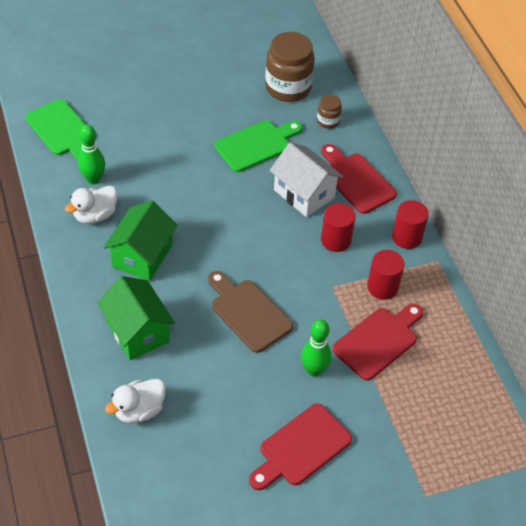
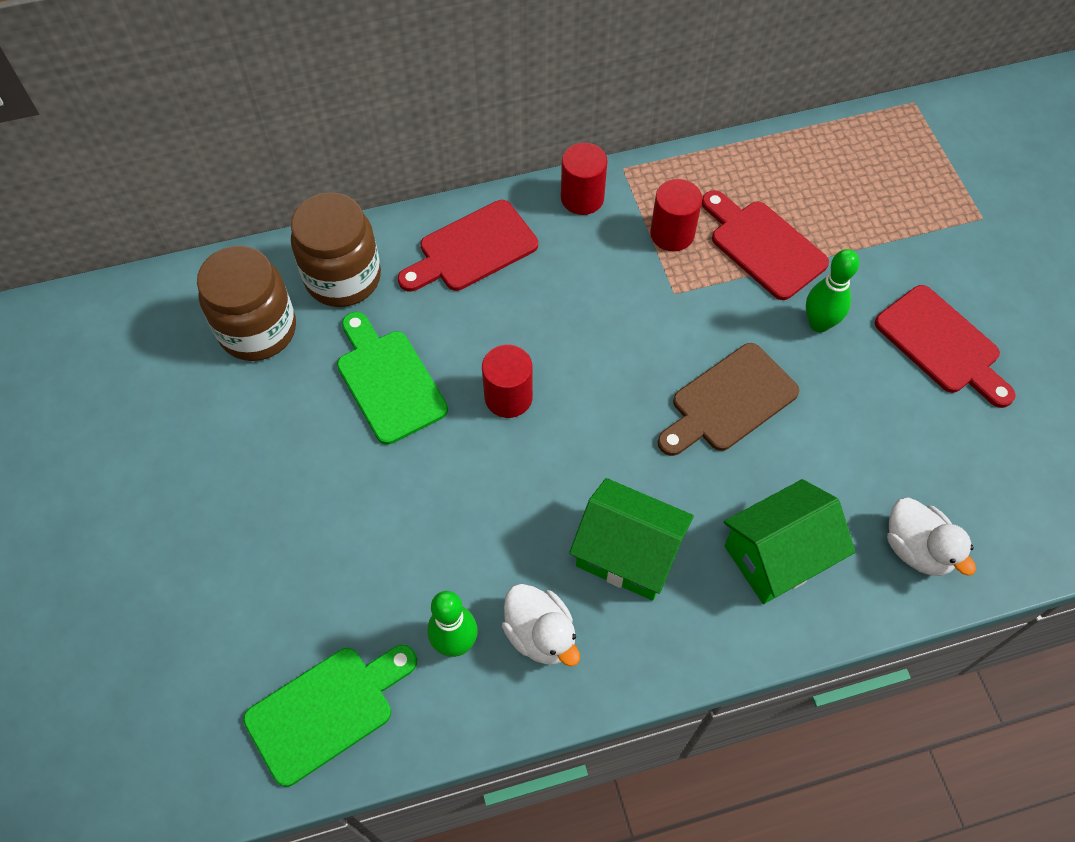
camera: 85 degrees left, 10 degrees up
(304, 193) = (497, 319): white house -> none
(328, 121) = (343, 277): brown jar -> brown jar, size x2.06
(336, 240) = (589, 283): red cylinder -> red cylinder (508, 397)

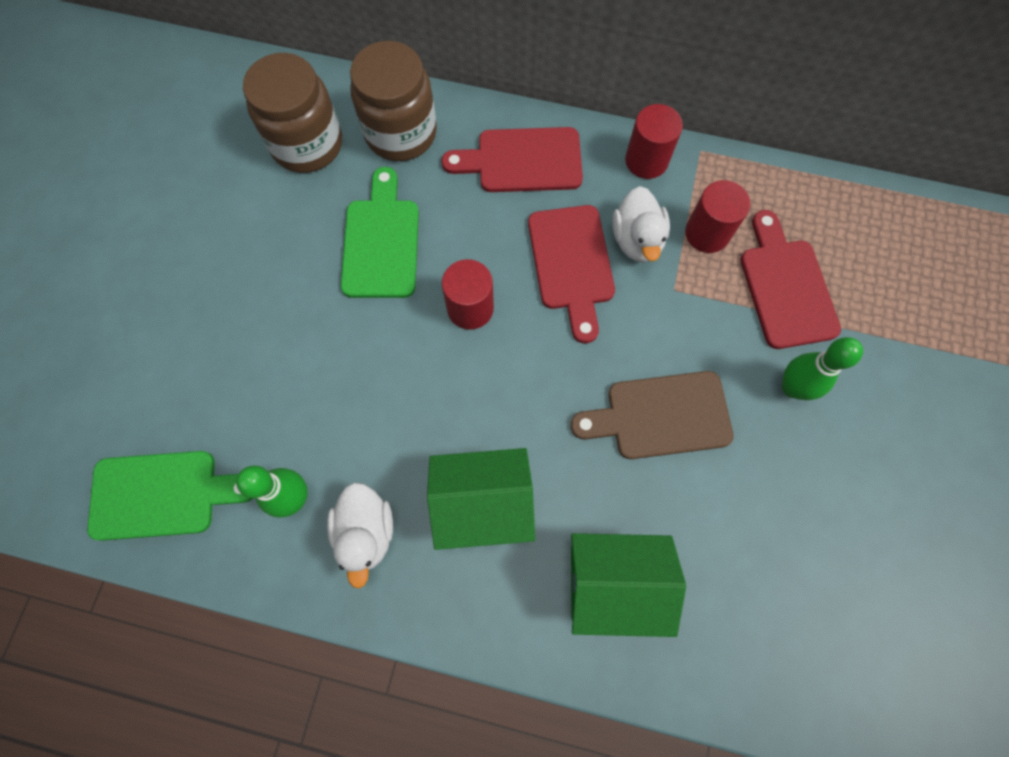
camera: 30 degrees right, 10 degrees up
(627, 553) = (483, 504): green house -> green house turned 60 degrees counterclockwise
(917, 548) = (748, 653): white duck -> white duck (637, 240)
(942, 344) = (901, 471): red cutting board -> red cutting board (571, 264)

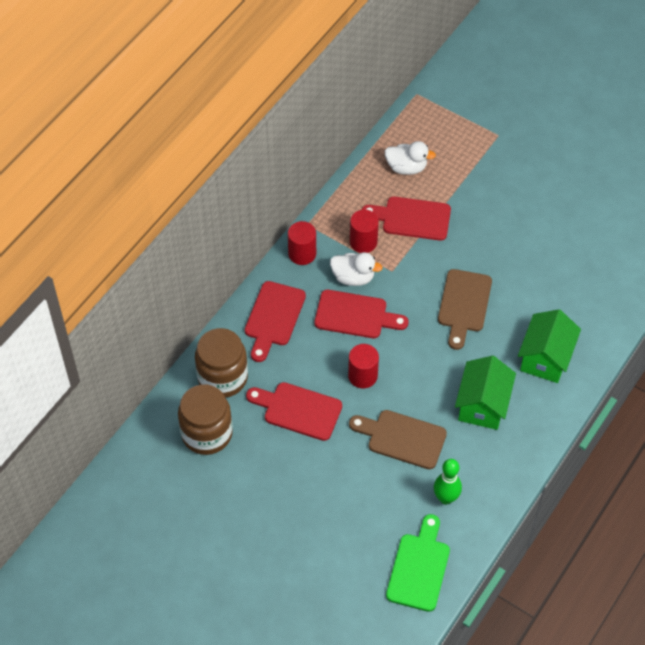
camera: 70 degrees left, 15 degrees down
(366, 532) = (478, 466): white duck -> white duck (406, 167)
(381, 242) = (298, 410): green cutting board -> red cutting board
(381, 398) = (402, 438): none -> brown cutting board
(792, 388) = (470, 239): green bowling pin -> none

